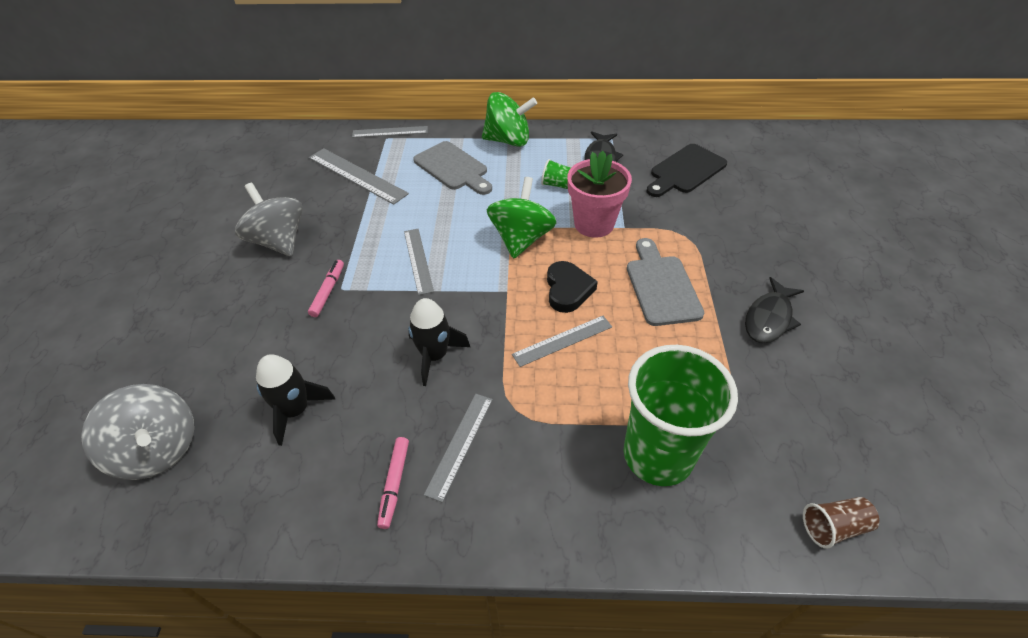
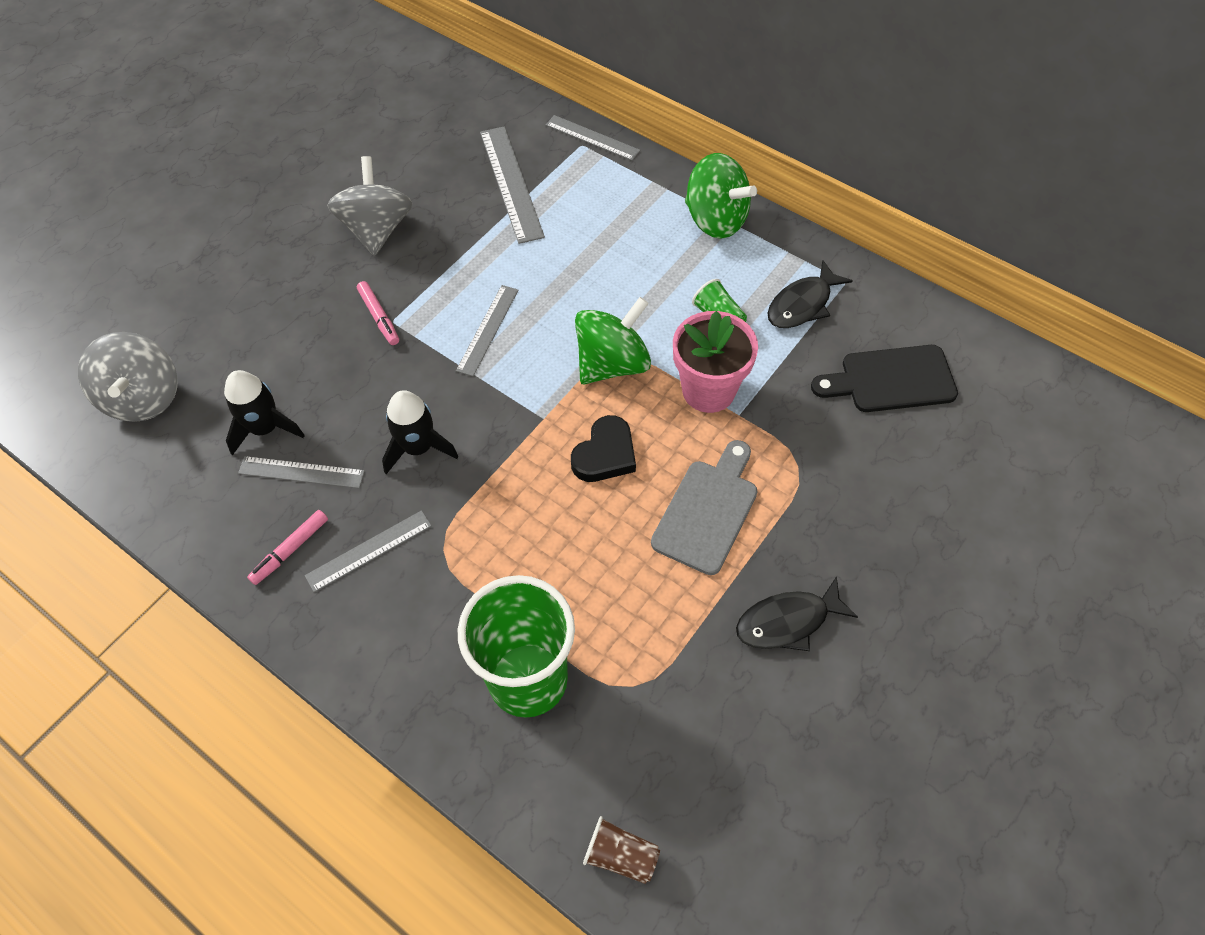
camera: 35 degrees right, 10 degrees up
(328, 291) = (379, 317): pink marker -> pink marker turned 105 degrees clockwise
(453, 168) = (619, 227): grey cutting board -> none
(562, 340) = (548, 507): grey ruler -> grey ruler (301, 472)

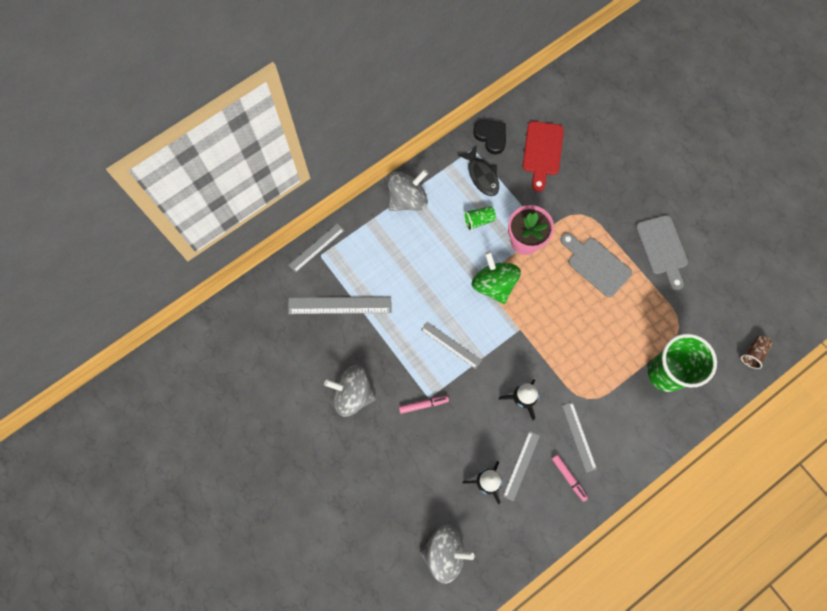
camera: 75 degrees left, 15 degrees up
(605, 454) = (551, 304): black heart -> black heart (491, 137)
(715, 220) = (407, 199): green spinning top -> grey spinning top
(787, 621) = (662, 248): black fish -> grey cutting board
(891, 380) = (542, 152): black cutting board -> red cutting board

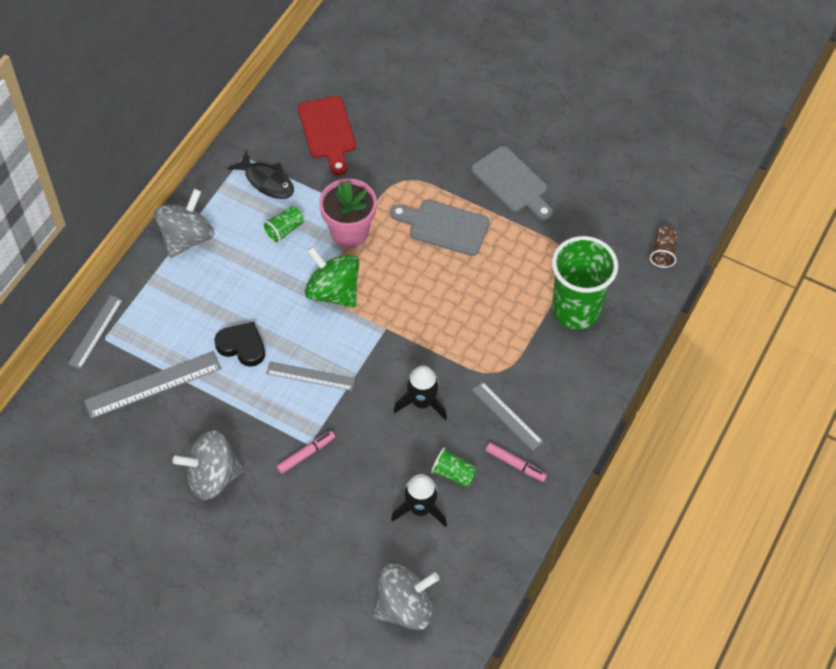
camera: 25 degrees left, 15 degrees down
(491, 137) = (259, 137): black heart -> black heart (242, 346)
(521, 465) = (453, 474): grey ruler -> green cup

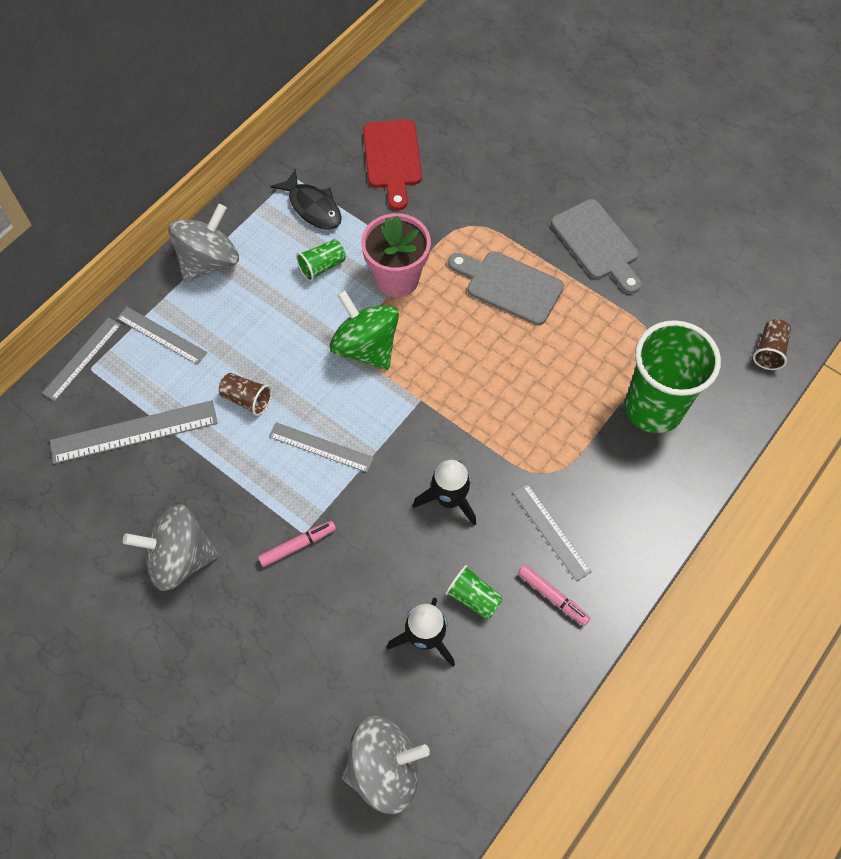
camera: 10 degrees right, 5 degrees up
(159, 304) = (161, 335): none -> grey ruler
(242, 346) = (247, 399): black heart -> brown cup

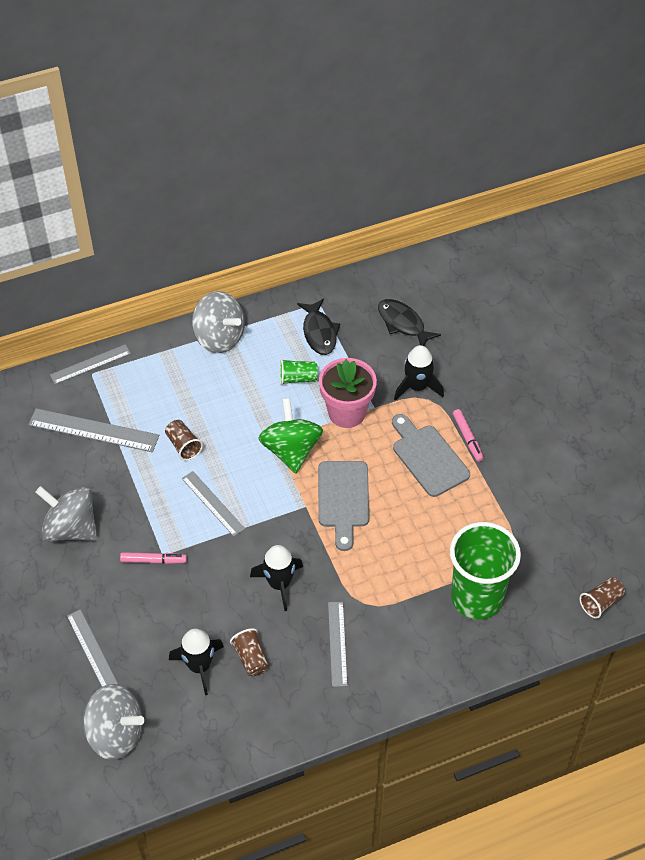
camera: 30 degrees right, 10 degrees down
(161, 335) = (153, 374): grey ruler -> grey ruler (91, 649)
(209, 261) = (219, 337): grey spinning top -> grey spinning top turned 60 degrees clockwise
(392, 159) = (403, 323): red cutting board -> black fish
(450, 217) = (417, 387): none -> black rocket
(473, 597) = (251, 658): green cup -> brown cup
(552, 597) = (307, 687): pink marker -> pink marker (467, 438)
(597, 244) = (519, 458): grey cutting board -> grey cutting board (343, 499)

